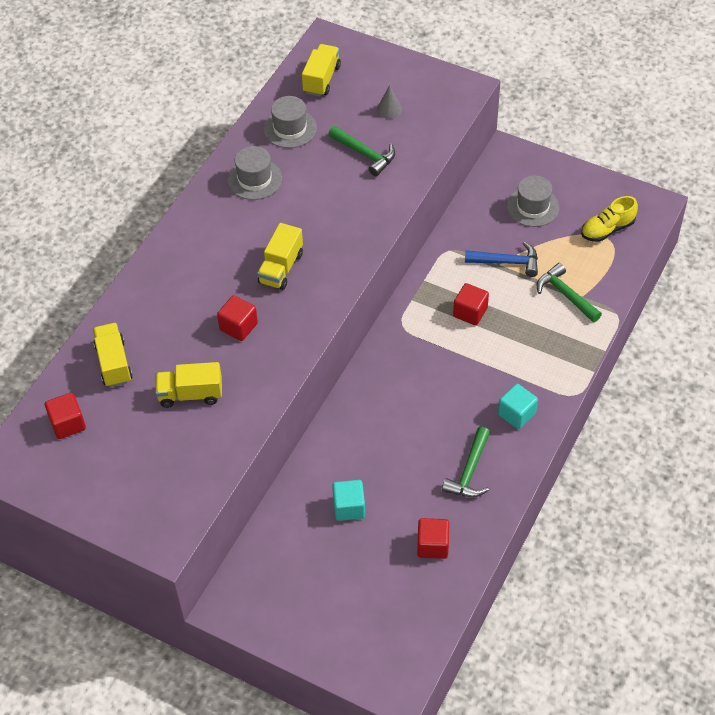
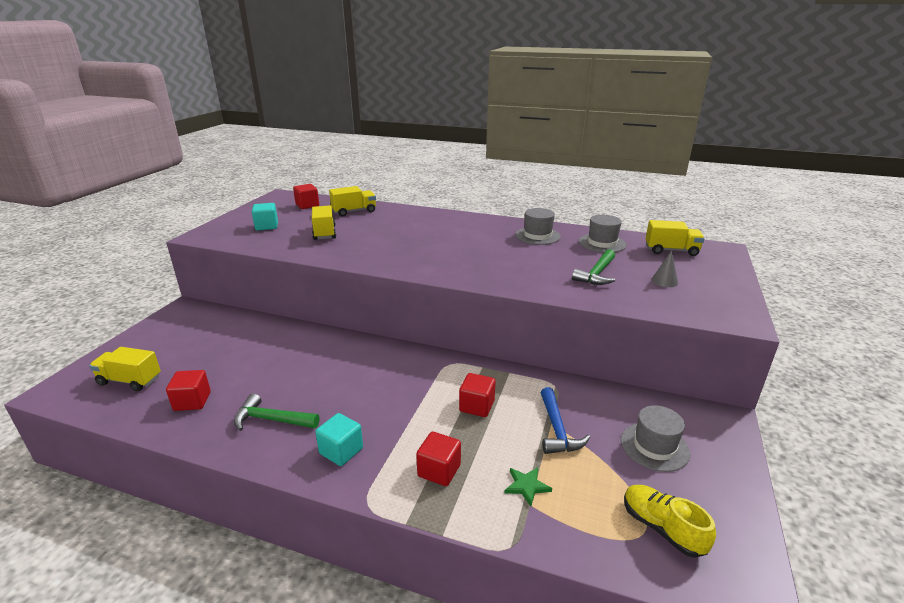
camera: 80 degrees right, 25 degrees down
(238, 327) = (386, 242): red cube -> red cube (439, 470)
(281, 268) = (448, 251): yellow truck -> yellow truck (130, 380)
(349, 507) = (251, 352): turquoise cube -> turquoise cube (267, 226)
(565, 294) = (526, 486): green hammer -> green star

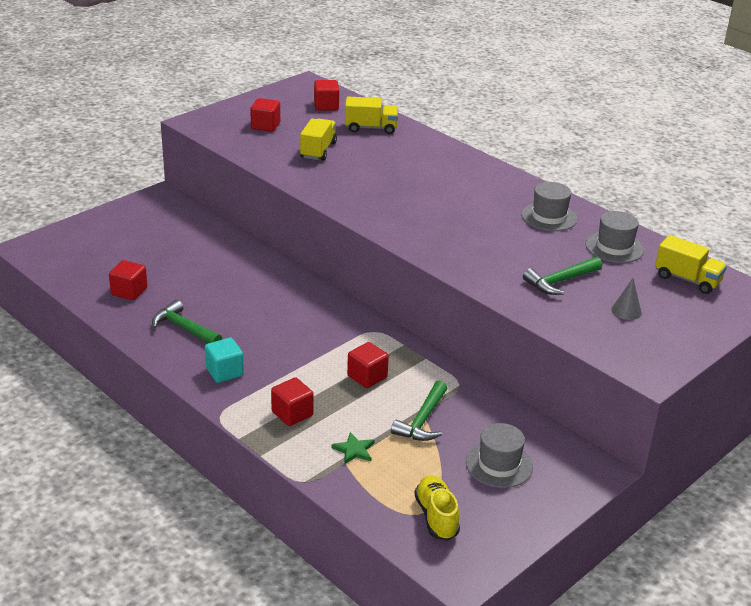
camera: 25 degrees right, 5 degrees up
(130, 380) = (88, 256): yellow truck -> none
(267, 226) = (265, 126): turquoise cube -> red cube
(557, 430) = (422, 420): blue hammer -> green hammer

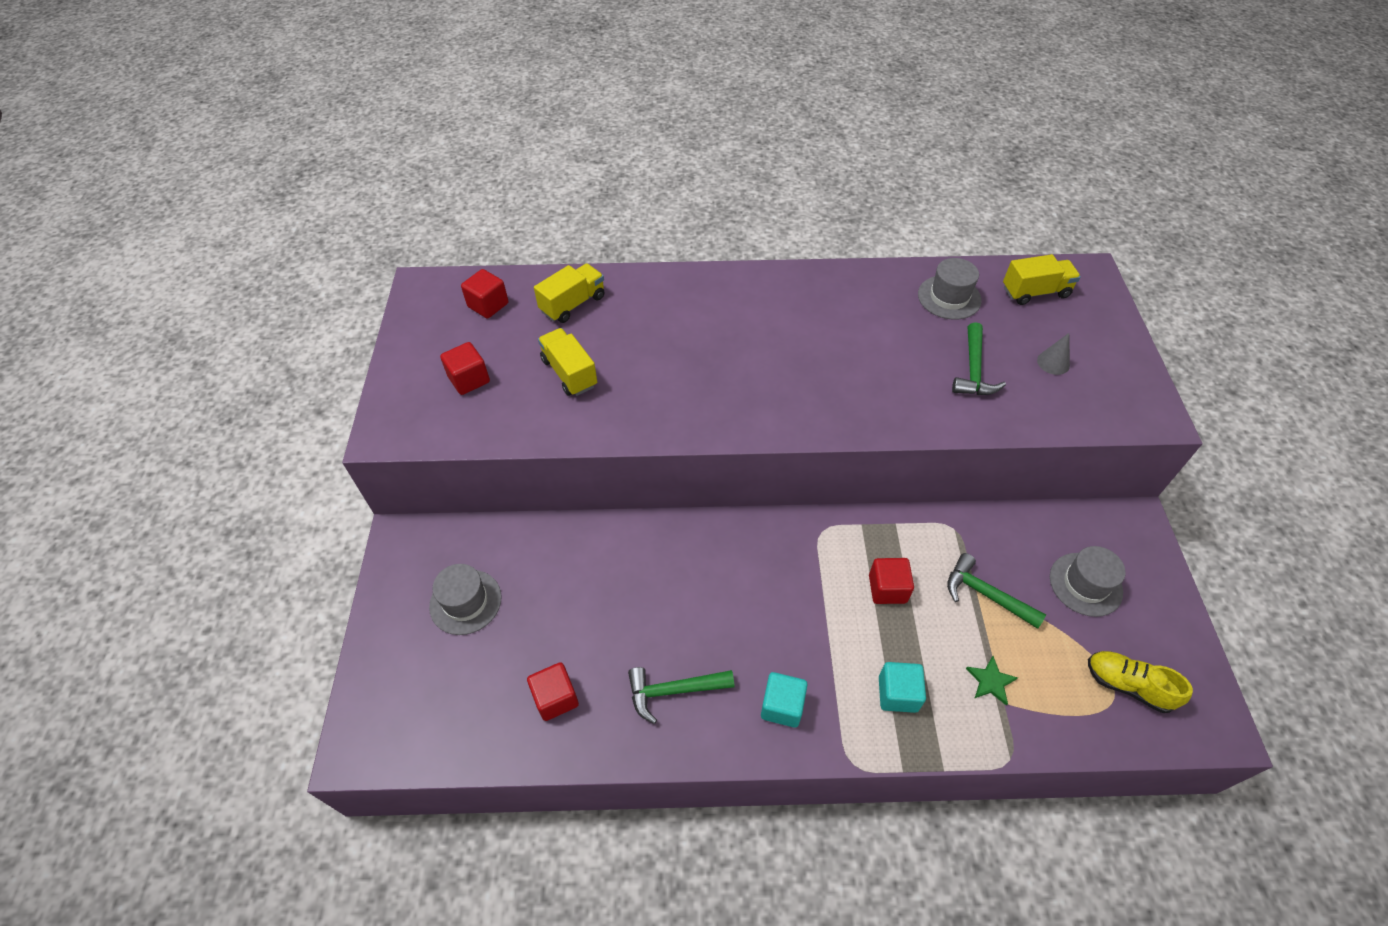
camera: 45 degrees left, 20 degrees up
(292, 414) = (897, 694): red cube -> turquoise cube
(422, 420) = (985, 594): green hammer -> green hammer turned 150 degrees clockwise
(549, 217) = (862, 301): grey hat -> grey hat (465, 602)

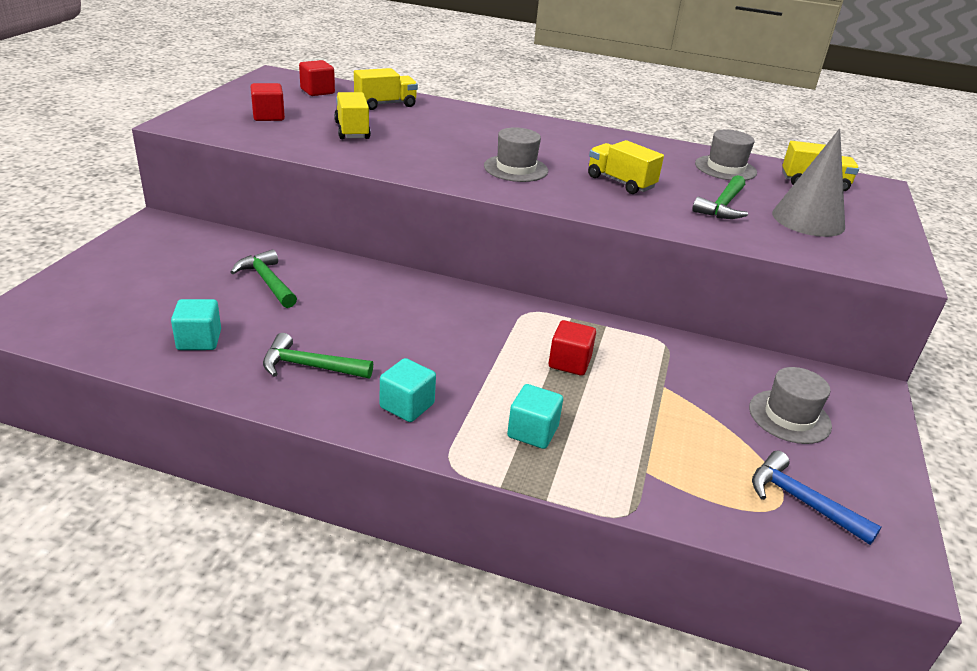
camera: 15 degrees right, 20 degrees down
(465, 602) = (174, 267): grey hat -> grey hat (516, 168)
(555, 698) = (199, 340): red cube -> turquoise cube
(868, 365) = (620, 182): none -> yellow truck
(985, 594) = (672, 393): green hammer -> green hammer (267, 281)
(990, 681) = (640, 452): green star -> none
(1053, 362) = (808, 220): grey cone -> grey cone, size x2.17
(1127, 685) = (801, 501): yellow shoe -> blue hammer

